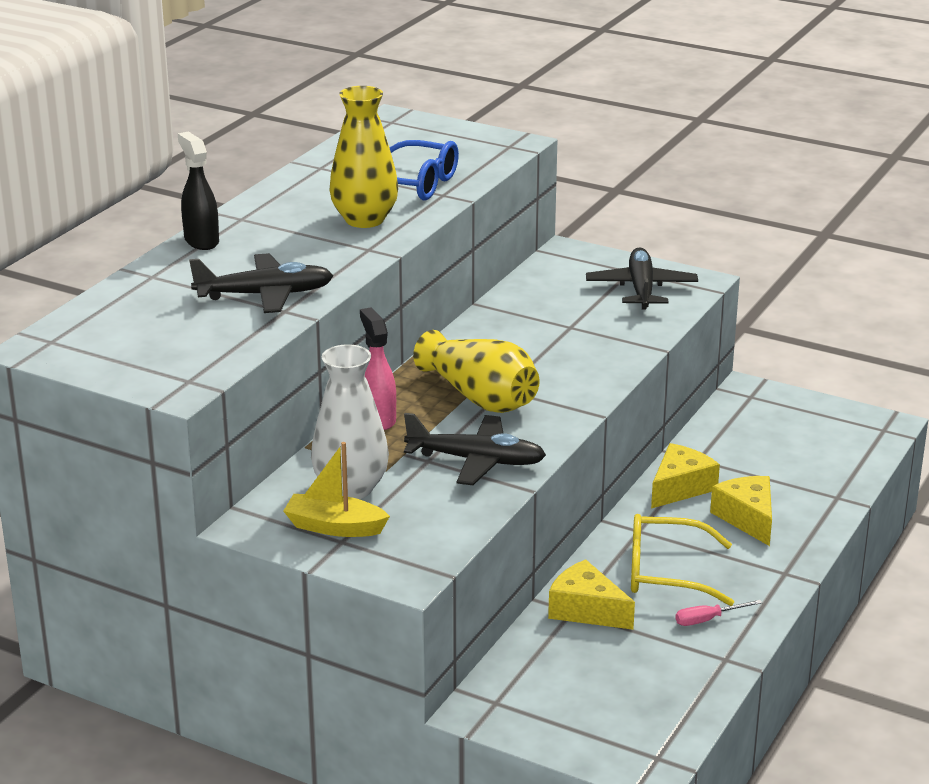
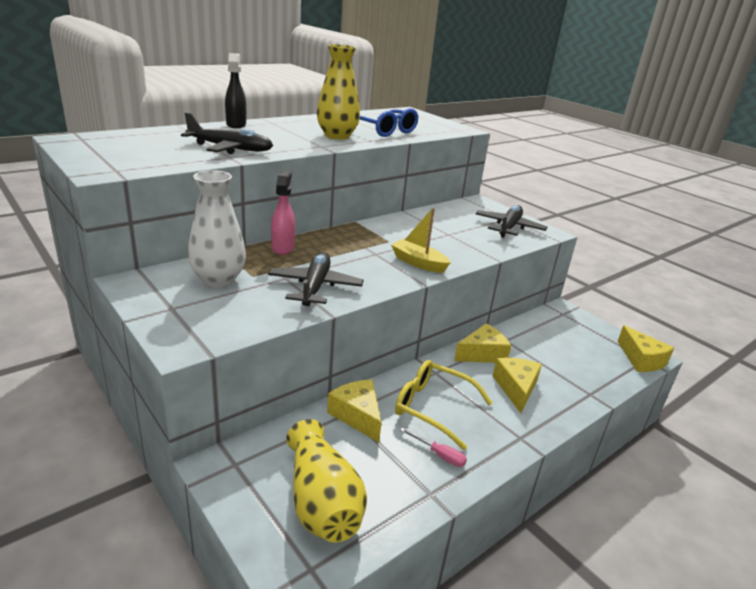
camera: 20 degrees right, 0 degrees up
(334, 527) = (178, 298): yellow boat -> yellow boat (418, 263)
(476, 461) = (315, 287): black plane -> black plane turned 120 degrees counterclockwise
(480, 397) = (356, 254): yellow vase -> yellow vase (322, 501)
(708, 620) = (439, 455): pink screwdriver -> pink screwdriver turned 150 degrees counterclockwise
(878, 432) = (641, 359): none -> yellow cheese

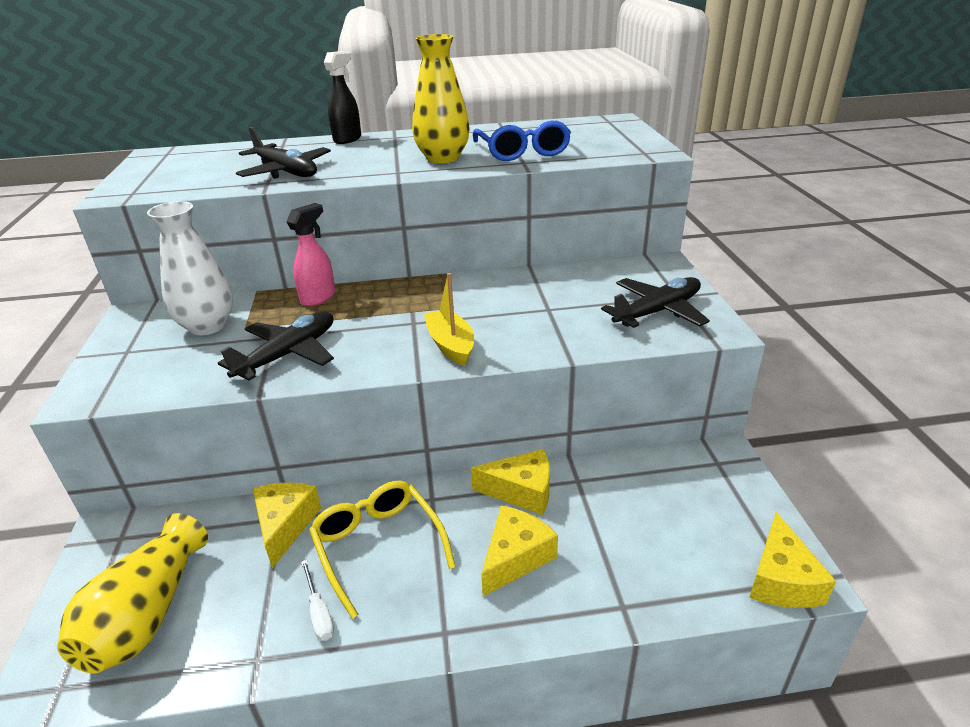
camera: 35 degrees right, 5 degrees up
(439, 455) = (319, 612): pink screwdriver -> white screwdriver

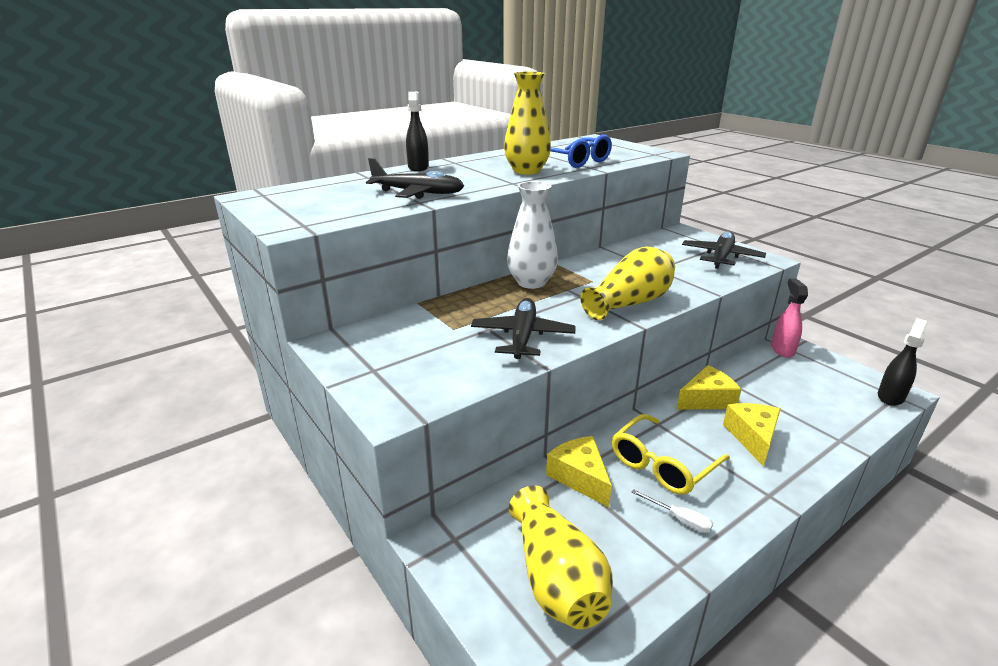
camera: 30 degrees left, 5 degrees down
(207, 326) = (418, 335): white vase -> white vase (531, 282)
(318, 297) = (480, 296): pink spray bottle -> pink spray bottle (782, 349)
(378, 546) = (662, 464): yellow glasses -> yellow glasses turned 75 degrees counterclockwise
(451, 345) = (630, 303): yellow boat -> yellow vase
(781, 579) = (890, 397): yellow cheese -> black spray bottle

